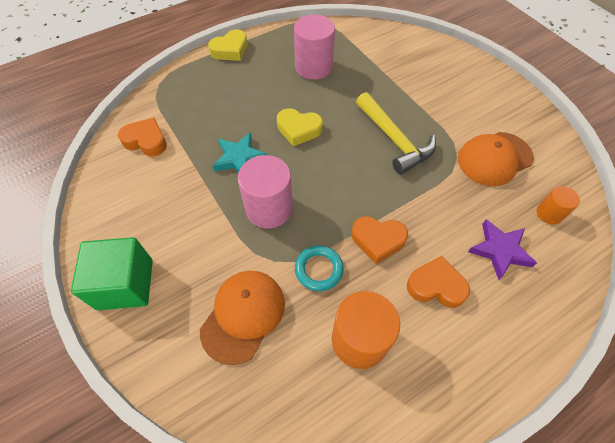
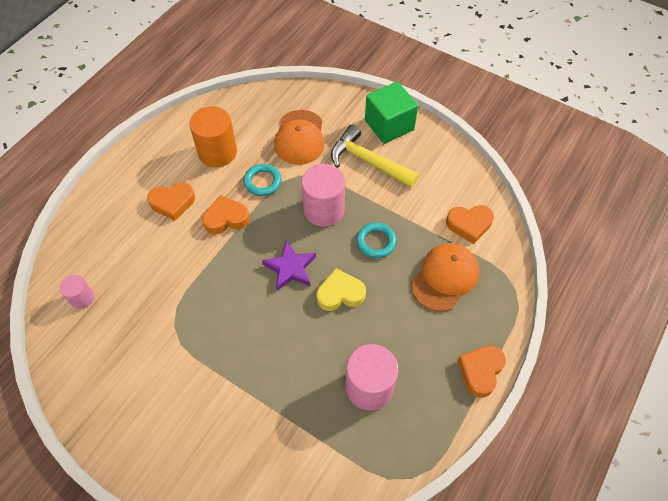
camera: 155 degrees right, 0 degrees up
(230, 50) = (480, 371): yellow heart -> orange heart
(239, 158) = (376, 242): turquoise star -> turquoise ring
(394, 140) = (241, 321): yellow hammer -> yellow hammer (368, 161)
(494, 159) = (136, 339): orange cap -> orange cap (444, 278)
(500, 250) = (125, 248): purple star -> purple star (290, 268)
(549, 213) = (82, 298): orange cylinder -> pink cylinder

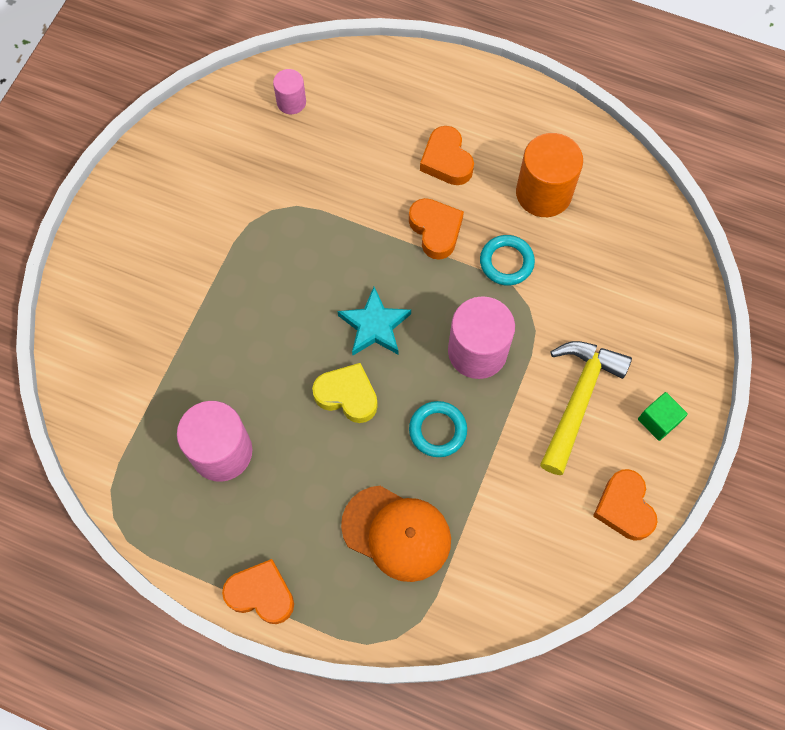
camera: 80 degrees right, 10 degrees up
(290, 268) = (374, 326): purple star -> turquoise star
(299, 137) = (598, 295): orange cap -> none
(340, 294) = (347, 395): yellow heart -> yellow heart turned 45 degrees counterclockwise
(389, 125) = (658, 421): green cube -> green cube, size x0.51
(469, 225) = (495, 562): orange heart -> orange heart (624, 507)

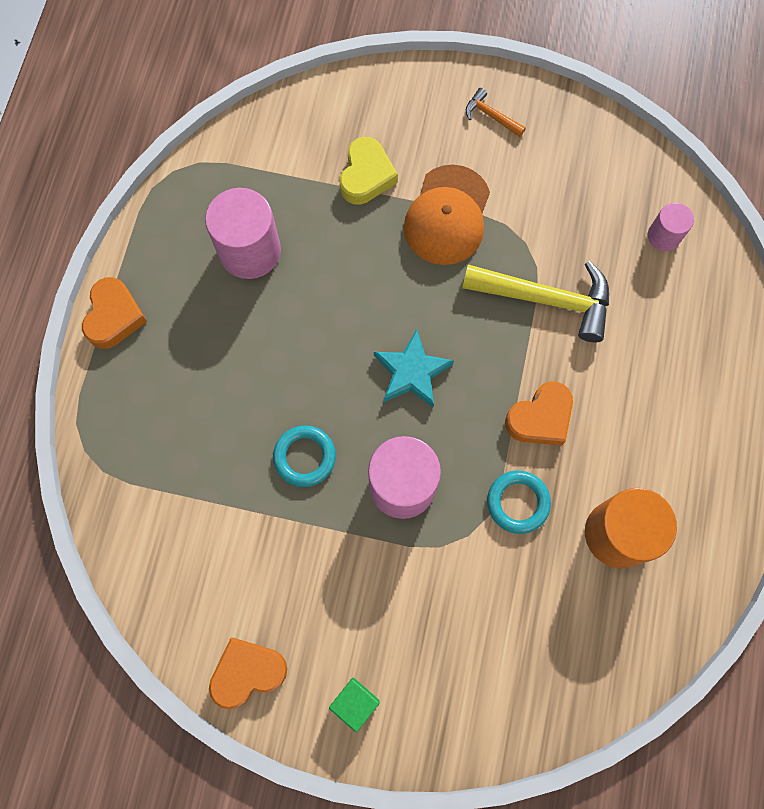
camera: 80 degrees right, 5 degrees up
(136, 213) = (491, 116): none -> orange hammer
(347, 395) = (328, 359): yellow heart -> yellow heart (366, 176)
(396, 533) = (189, 433): orange cap -> orange cap (447, 215)
(446, 160) = (632, 416): orange heart -> none
(578, 399) = (365, 606): yellow hammer -> yellow hammer (546, 299)

